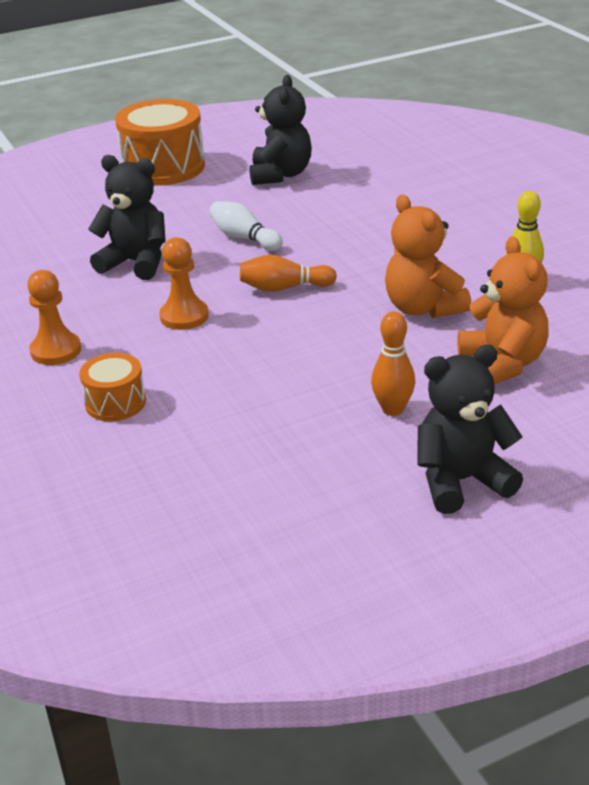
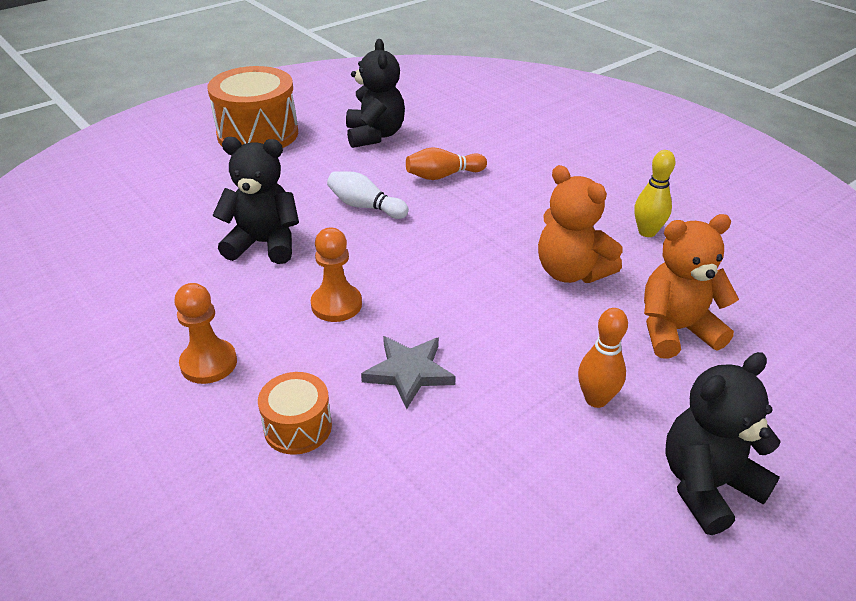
camera: 15 degrees left, 5 degrees up
(228, 373) = (409, 372): none -> grey star
(284, 288) = (426, 261): orange bowling pin -> orange bowling pin (443, 176)
(502, 364) = (675, 330): orange teddy bear -> orange teddy bear turned 75 degrees counterclockwise

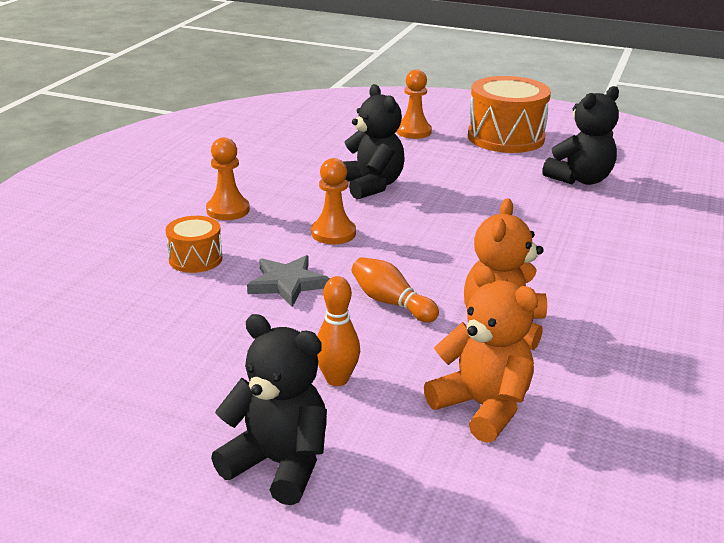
camera: 60 degrees right, 10 degrees down
(180, 174) = (413, 132): none -> orange pawn
(365, 206) = (469, 207): white bowling pin -> none
(443, 176) = (565, 226): orange bowling pin -> orange bowling pin (391, 303)
(647, 232) = (632, 357): yellow bowling pin -> none

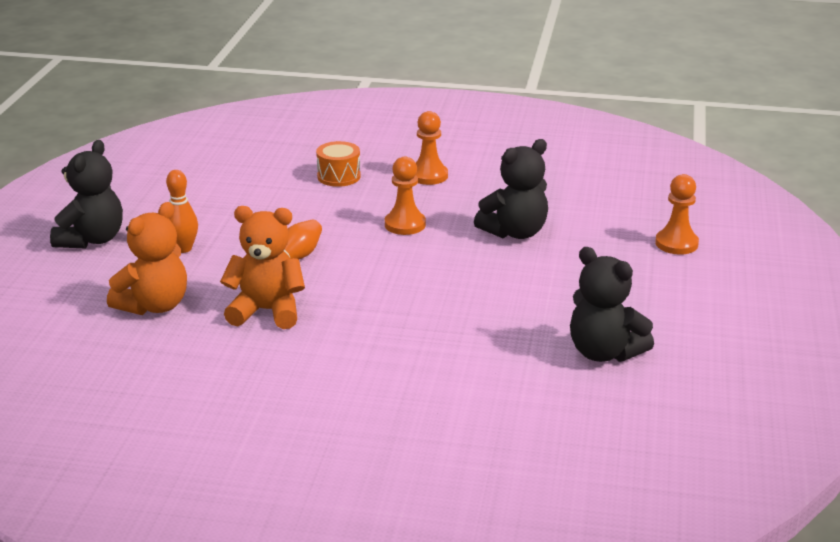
camera: 80 degrees right, 0 degrees up
(287, 284) = (311, 216): grey star -> none
(505, 137) = (703, 301): orange drum -> none

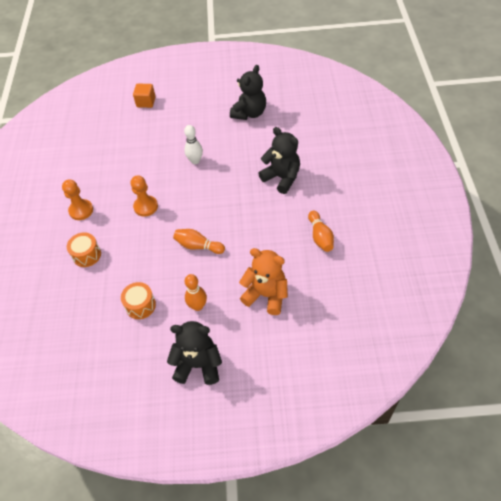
camera: 100 degrees left, 25 degrees up
(220, 208) = (140, 305): none -> orange drum
(228, 378) = (320, 237): none -> orange bowling pin
(267, 311) = (255, 240): orange teddy bear -> none
(490, 277) = (195, 161): none -> white bowling pin
(515, 232) = (146, 160): black teddy bear -> black teddy bear (282, 178)
(676, 244) = (146, 102): orange pawn -> orange cube

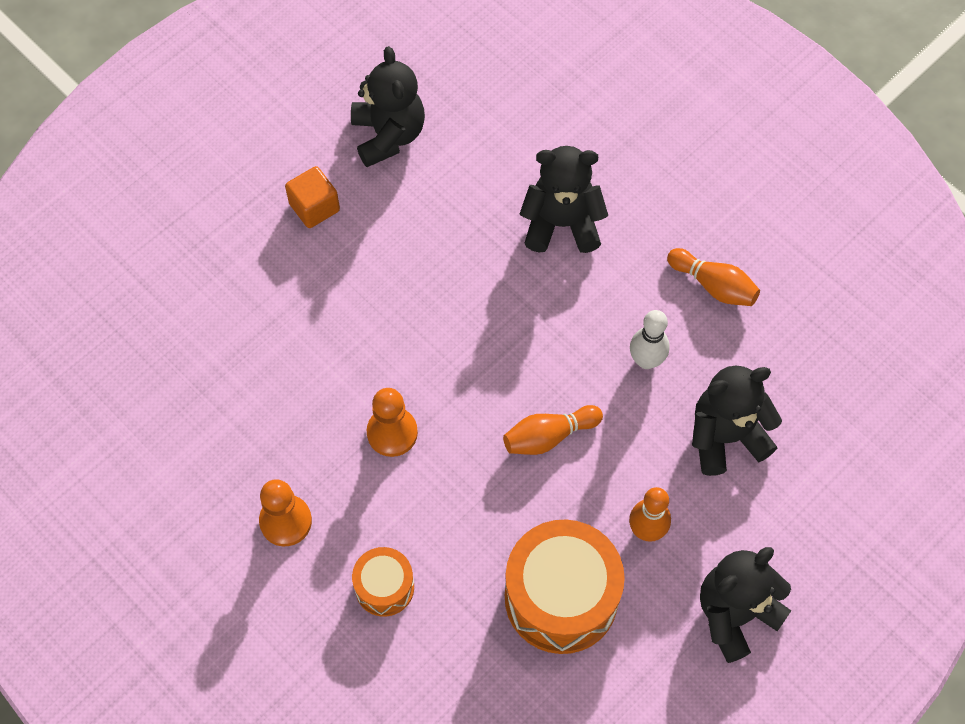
camera: 45 degrees left, 10 degrees up
(140, 305) = (561, 597): orange drum -> orange drum, size x1.91
(146, 102) = (171, 234): orange cube -> orange cube (314, 207)
(195, 161) = (388, 290): white bowling pin -> white bowling pin (646, 360)
(266, 295) = (726, 437): orange teddy bear -> black teddy bear

